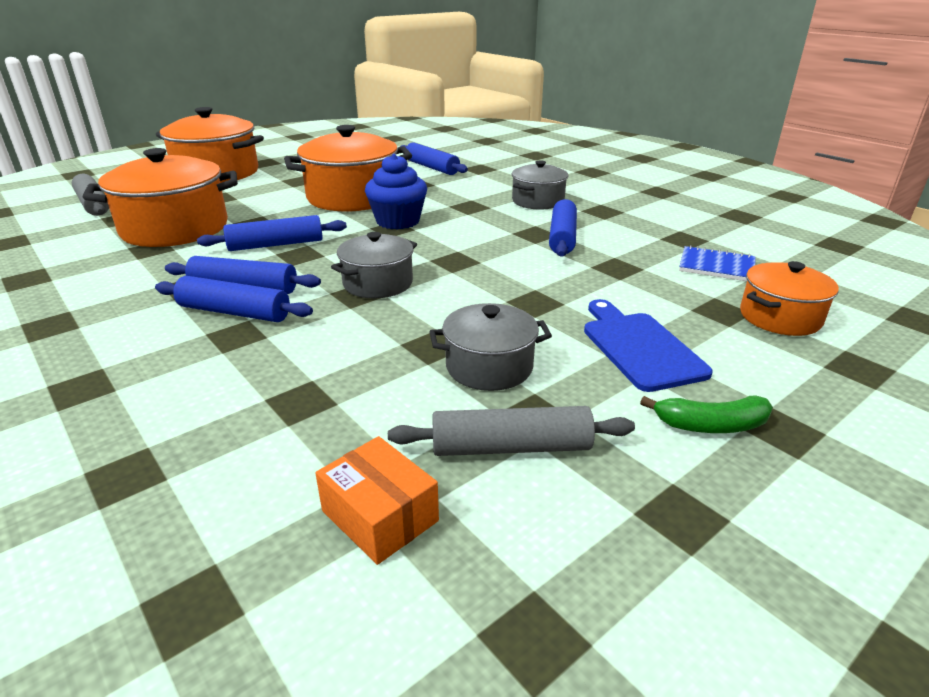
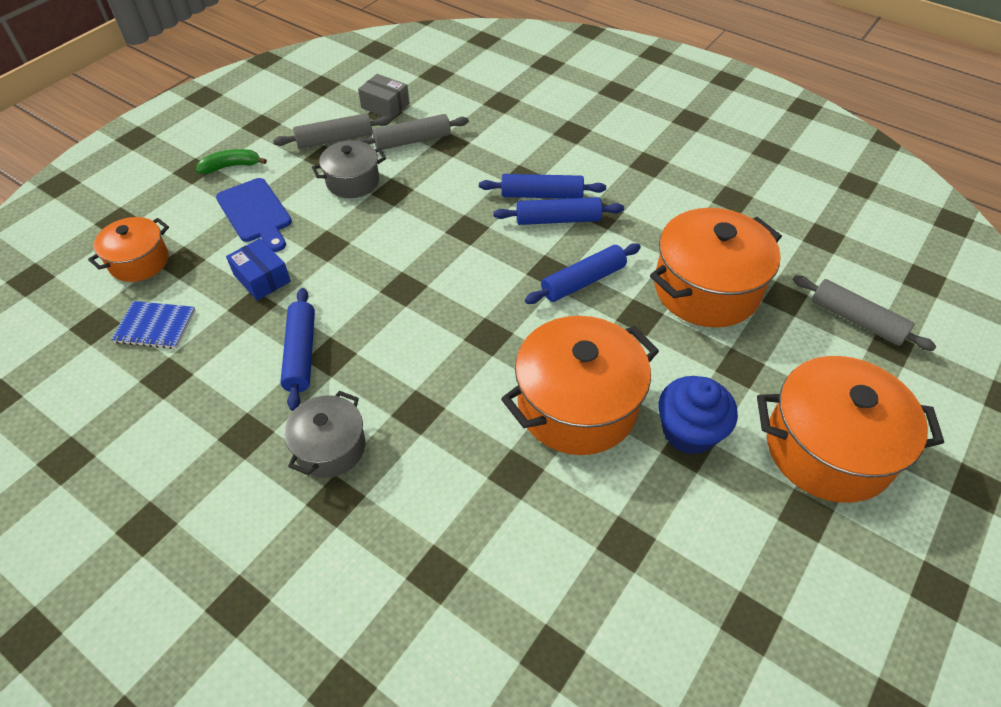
camera: 165 degrees right, 20 degrees up
(363, 418) = (412, 141): none -> grey rolling pin
(378, 283) = (457, 244): grey pot -> none
(380, 516) = (385, 106): orange box -> grey box
(398, 221) = (489, 352): blue cupcake -> blue cupcake (689, 432)
(432, 167) = (519, 557): blue rolling pin -> none
(612, 285) = (262, 278): none -> blue box

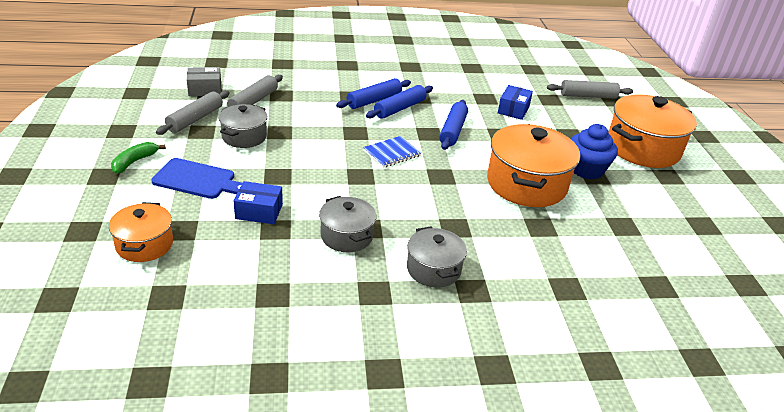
camera: 45 degrees left, 15 degrees down
(155, 326) = (219, 273): blue notebook -> blue notebook (392, 153)
(301, 353) = (346, 236): blue rolling pin -> grey pot
(706, 289) = (513, 110): orange pot -> blue box

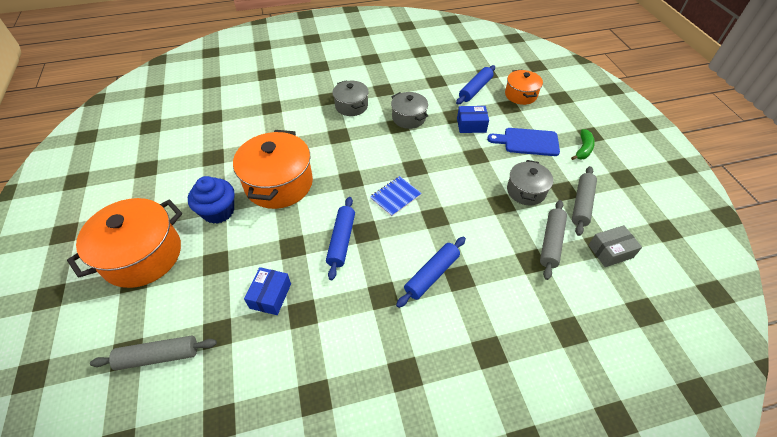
camera: 175 degrees right, 15 degrees up
(400, 108) = (400, 266): blue rolling pin -> blue rolling pin (475, 89)

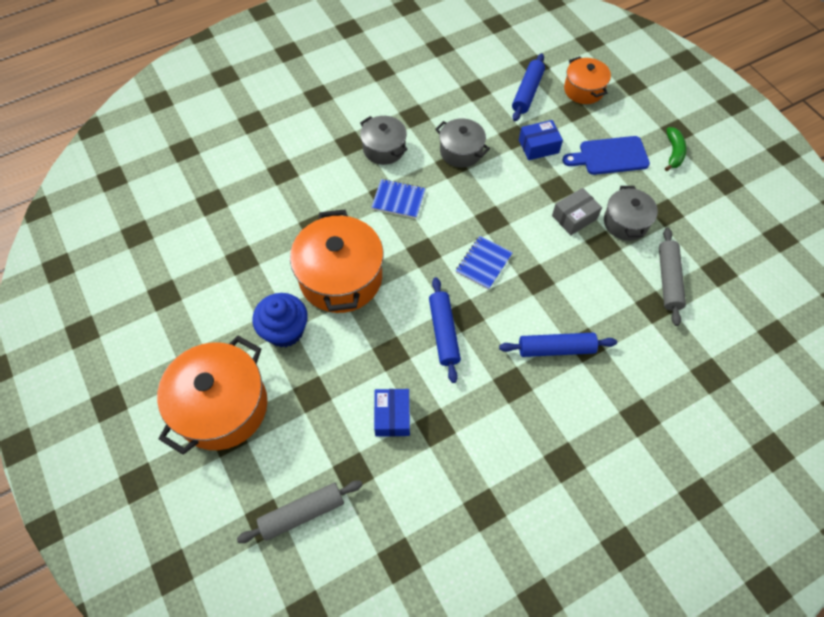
camera: 15 degrees left, 10 degrees up
(347, 140) = (398, 200): none -> blue notebook
(431, 275) = (556, 349): blue rolling pin -> blue rolling pin turned 60 degrees clockwise
(581, 204) = (689, 225): grey rolling pin -> none
(610, 251) = (731, 276): grey box -> grey box (574, 217)

